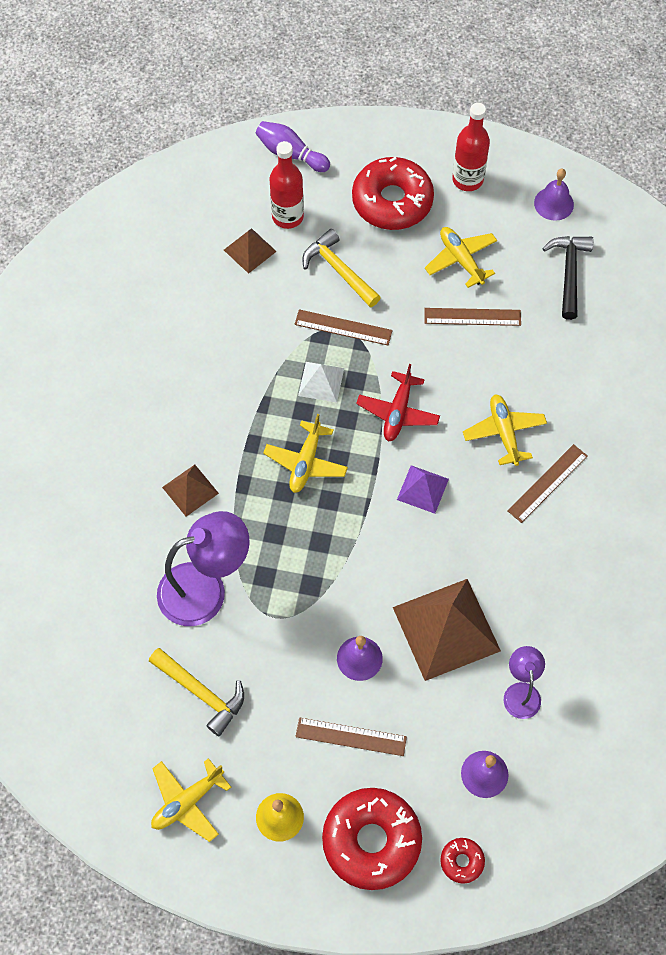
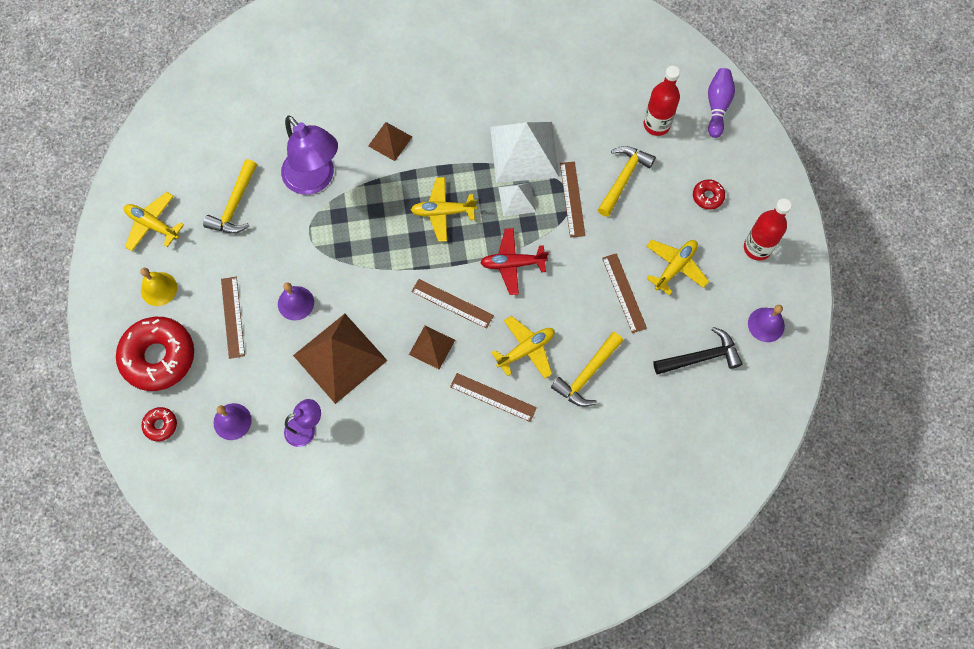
camera: 70 degrees right, 5 degrees up
(249, 250) = (613, 108): brown pyramid -> brown pyramid (432, 347)
(265, 354) = (524, 152): none -> white pyramid
(392, 201) = (708, 196): red donut -> red donut, size x0.44
(423, 489) = (452, 303): purple pyramid -> brown ruler
(552, 383) = (587, 375): none -> yellow hammer

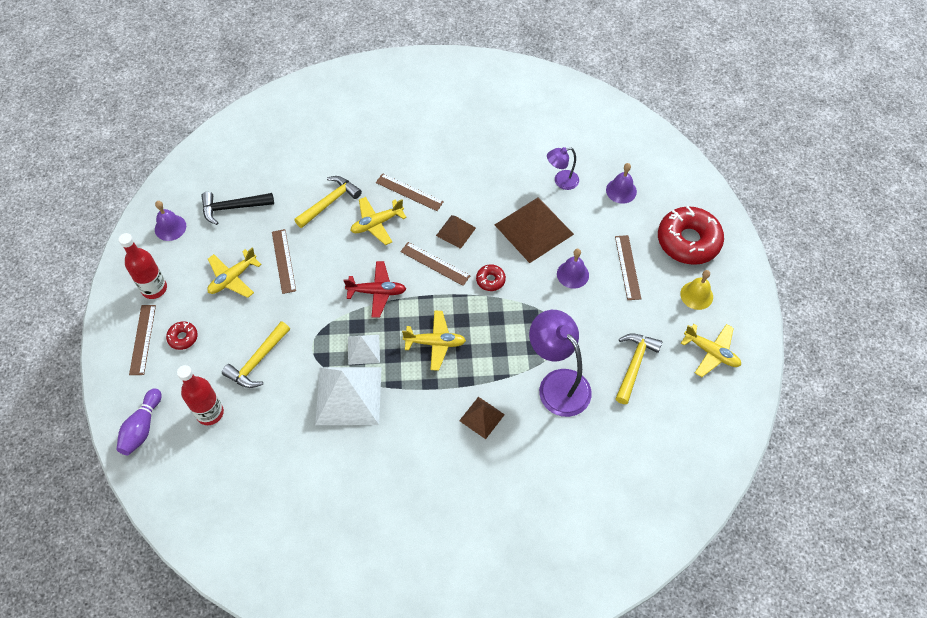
camera: 175 degrees left, 10 degrees down
(160, 425) = (679, 192): red donut -> red donut (490, 280)
(572, 199) = (311, 345): brown ruler -> brown ruler (143, 339)

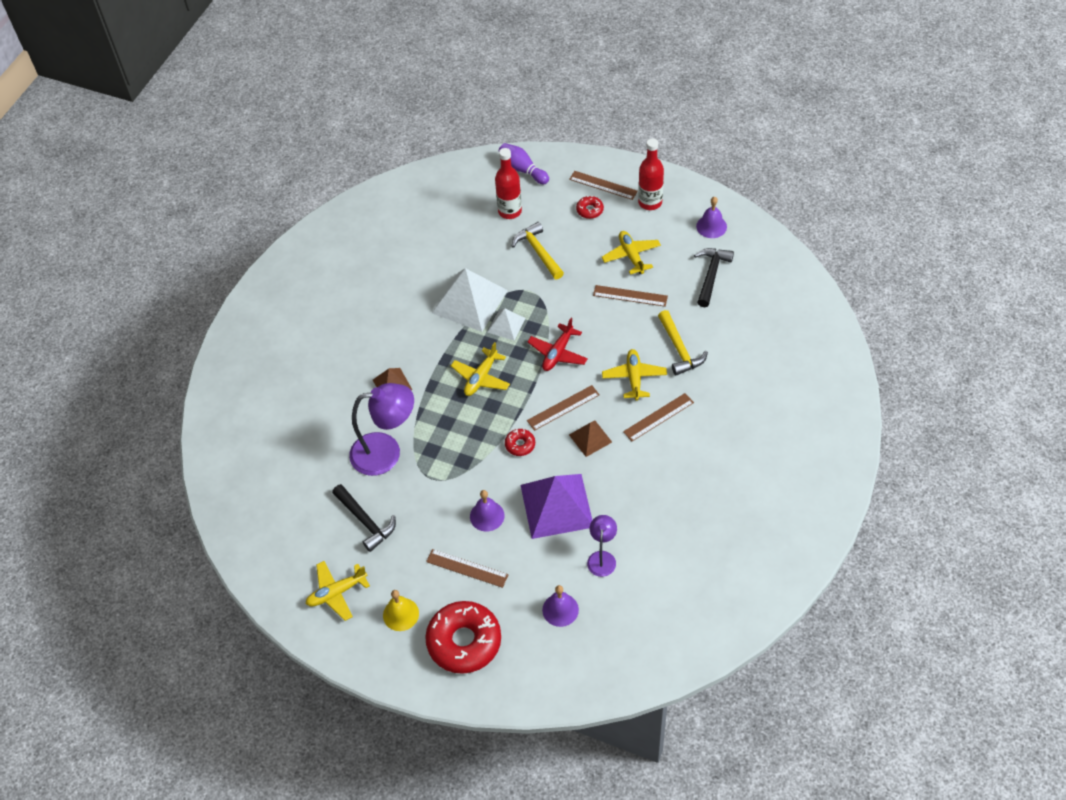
camera: 120 degrees right, 5 degrees down
(534, 229) = (556, 505): brown pyramid -> purple pyramid
(634, 365) = (365, 521): yellow hammer -> black hammer

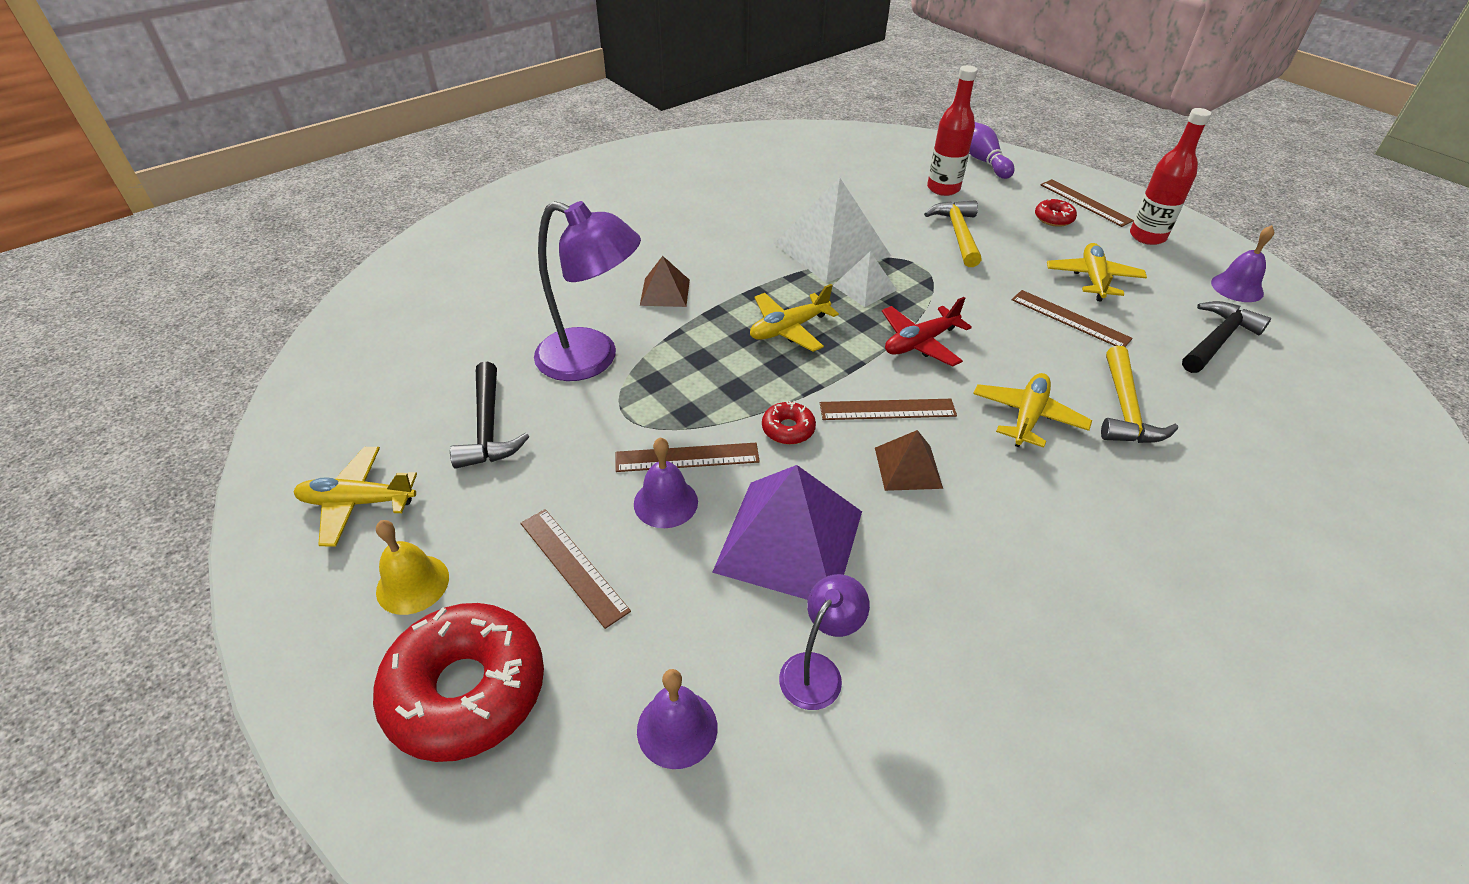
camera: 25 degrees right, 10 degrees down
(658, 417) = (1045, 487): brown ruler -> brown ruler (687, 458)

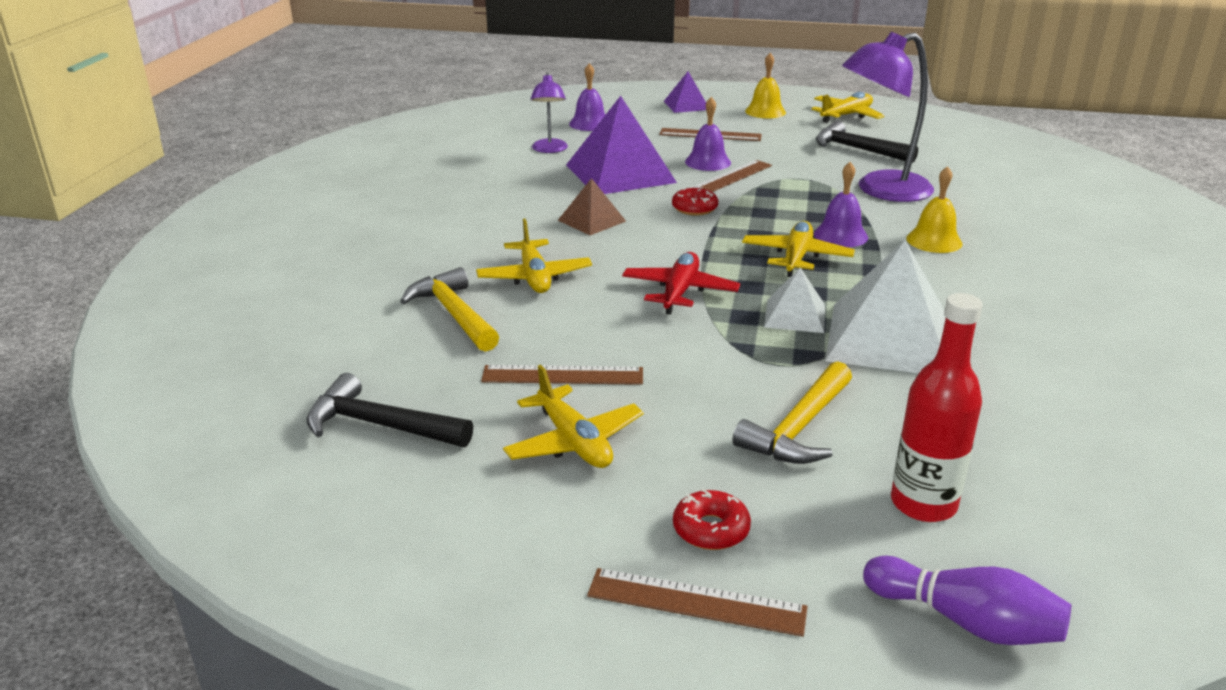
camera: 140 degrees right, 15 degrees down
(466, 690) = (686, 105): red donut -> purple pyramid
(665, 292) = (934, 241): brown pyramid -> yellow bell
(887, 410) = (644, 241): brown ruler -> none
(957, 233) = (798, 428): yellow hammer -> yellow hammer turned 75 degrees clockwise
(1147, 236) = (544, 568): red bottle -> none
(1217, 339) = (380, 425): black hammer -> black hammer turned 105 degrees clockwise
(1237, 287) = (367, 525): purple bell -> purple bell (840, 235)

